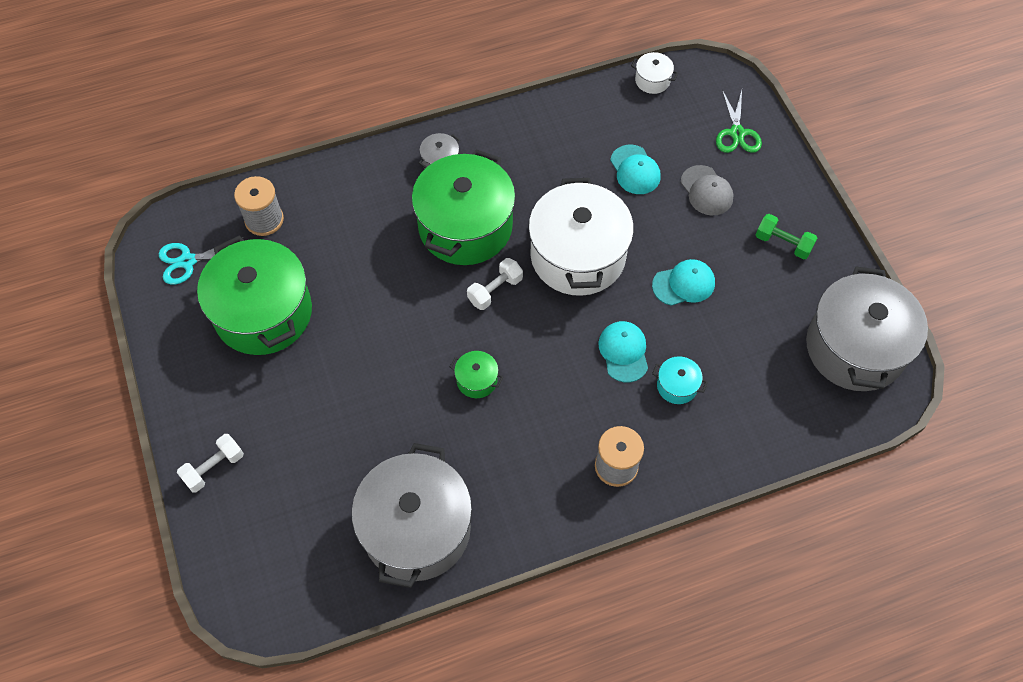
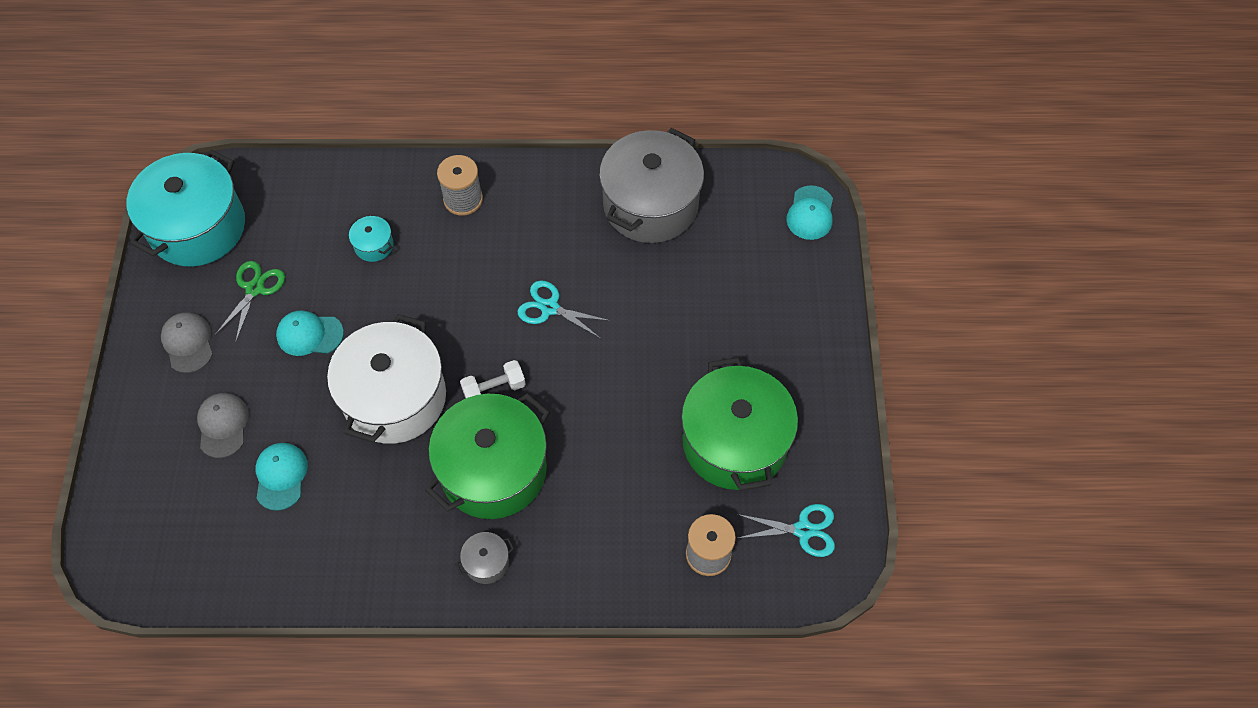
camera: 160 degrees left, 0 degrees up
(214, 468) = (813, 307): white dumbbell -> none
(477, 380) = (549, 308): green pot -> turquoise scissors
(623, 352) = (403, 289): turquoise cap -> turquoise cap (810, 213)
(652, 80) = (189, 590): white pot -> none
(736, 133) = (144, 484): green scissors -> green scissors (255, 289)
(783, 243) = (188, 343): green dumbbell -> grey cap
(855, 347) = (198, 227): grey pot -> turquoise pot

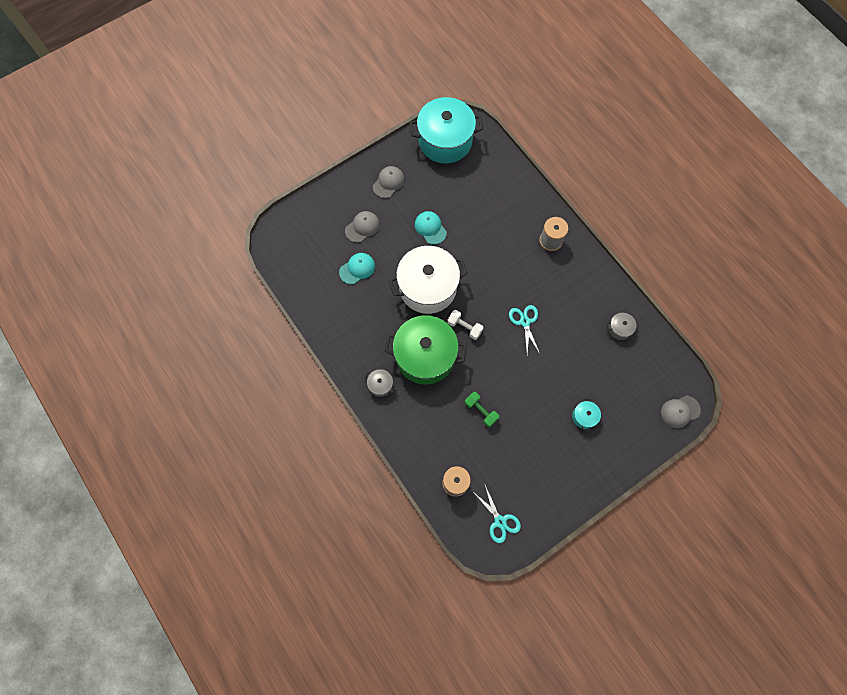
camera: 55 degrees right, 10 degrees up
(255, 289) = (434, 188): green scissors -> none
(374, 245) = (495, 220): turquoise pot -> turquoise pot (584, 416)
(630, 449) = (481, 411): none -> green dumbbell
(650, 204) = (619, 329): grey pot -> grey pot, size x0.41
(734, 442) = (521, 458): green pot -> none
(810, 213) = (680, 411): turquoise cap -> grey cap

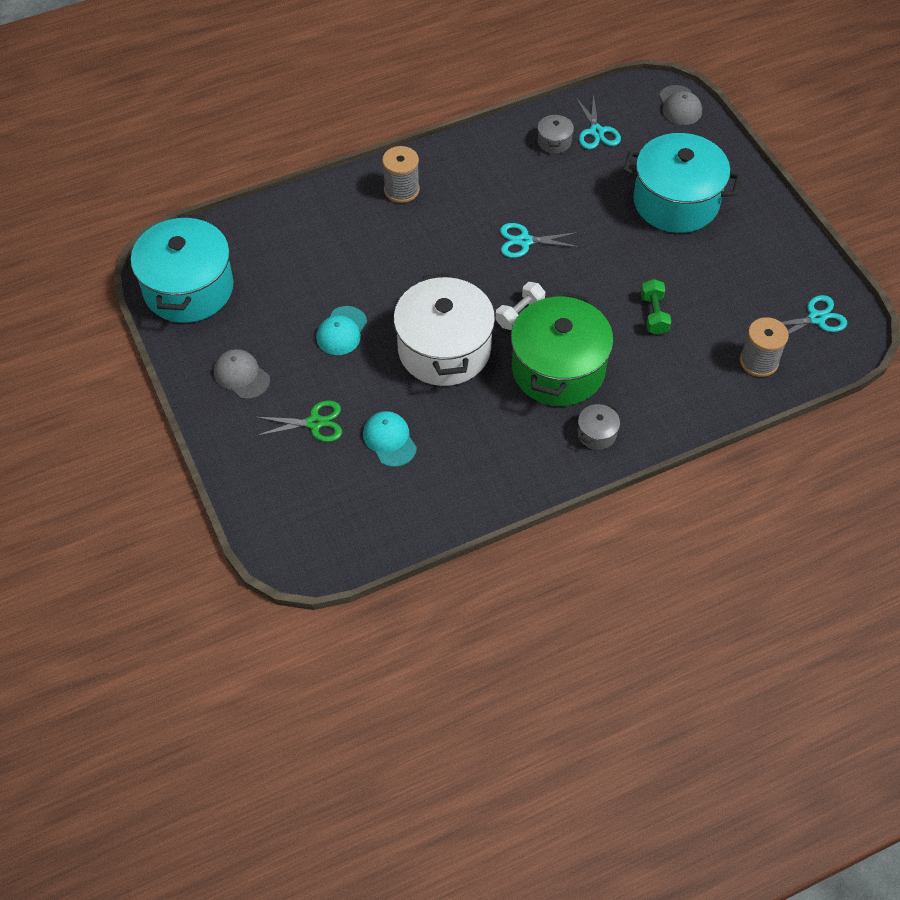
camera: 80 degrees left, 15 degrees down
(362, 227) = (315, 423): grey cap -> green scissors
(430, 228) = (341, 331): turquoise cap -> turquoise cap turned 45 degrees counterclockwise
(481, 411) = (654, 314): green dumbbell -> green dumbbell turned 60 degrees counterclockwise
(584, 416) = (675, 202): turquoise pot -> turquoise pot, size x2.47
(637, 356) = (596, 132): none -> turquoise scissors

